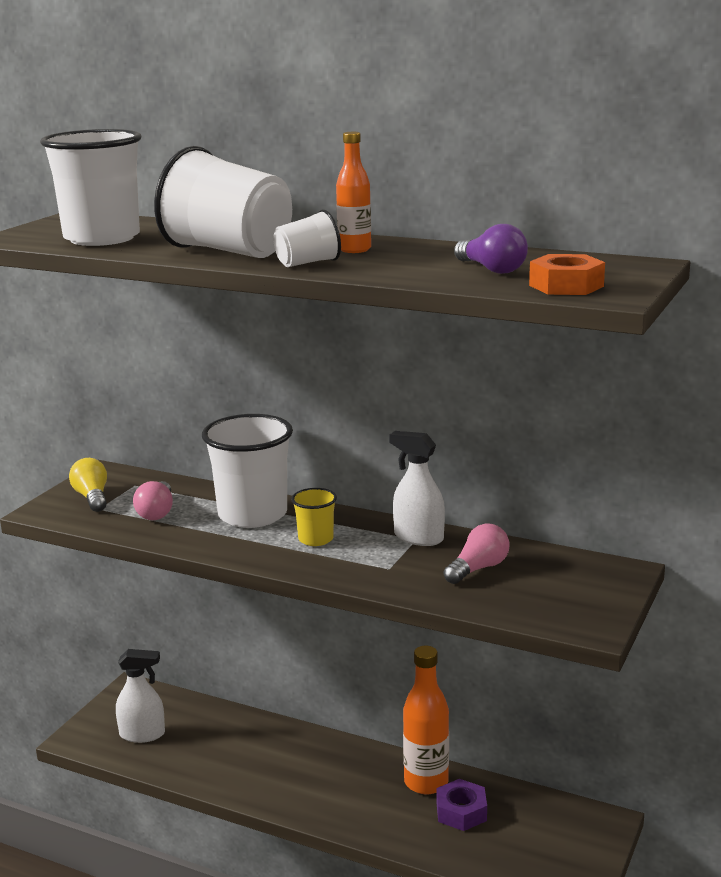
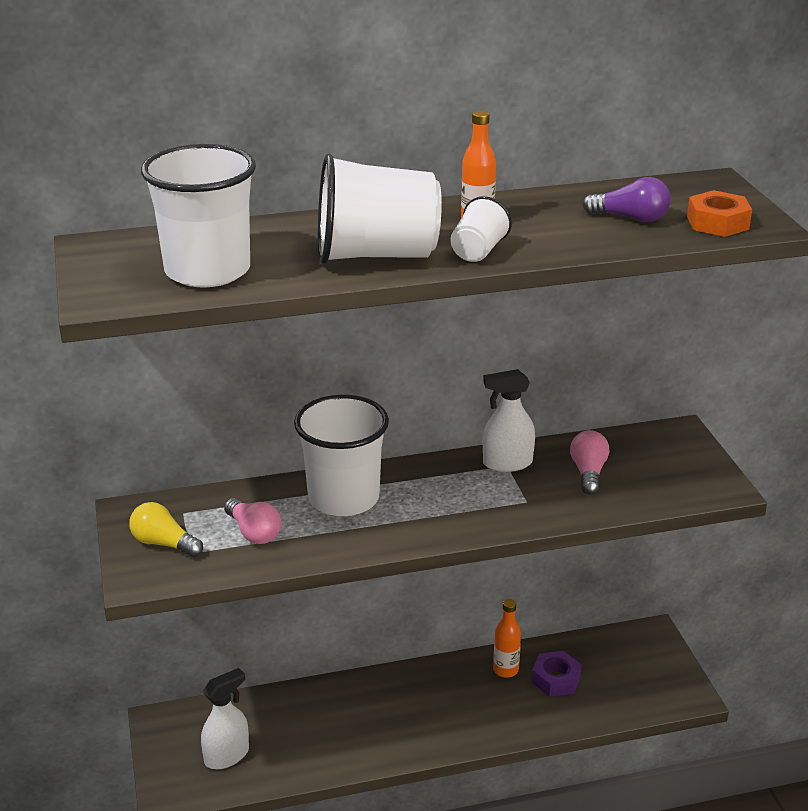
camera: 40 degrees left, 10 degrees up
(315, 539) = (432, 499): yellow cup -> none
(426, 782) = (505, 670): orange bottle -> orange bottle, size x0.62

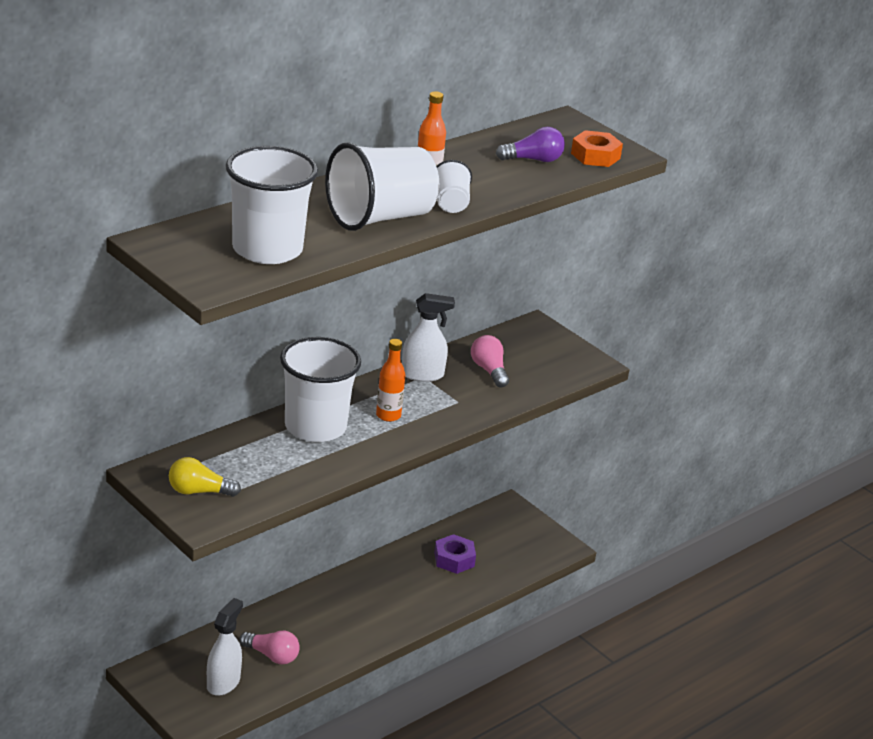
camera: 30 degrees left, 0 degrees up
(253, 532) = (265, 468): pink light bulb -> pink light bulb (272, 656)
(505, 670) = (410, 561): orange bottle -> orange bottle (388, 415)
(507, 463) = (422, 375): white spray bottle -> white spray bottle turned 150 degrees counterclockwise

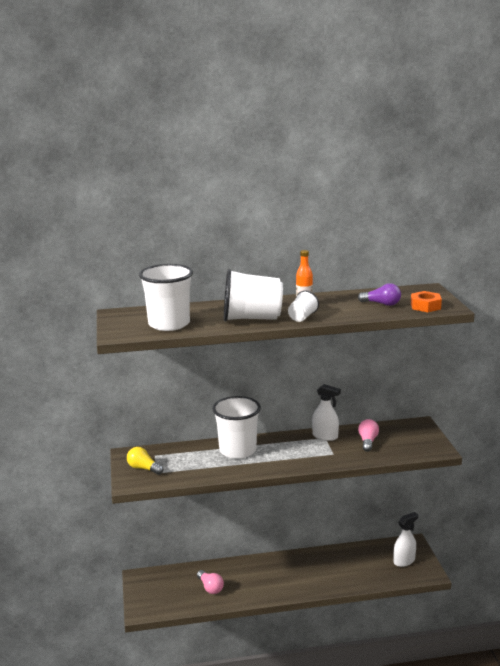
camera: 35 degrees right, 10 degrees down
(223, 683) = (173, 594): white spray bottle -> white spray bottle (404, 561)
(388, 415) = (284, 453): orange bottle -> none
(454, 559) = (355, 563): purple nut -> none

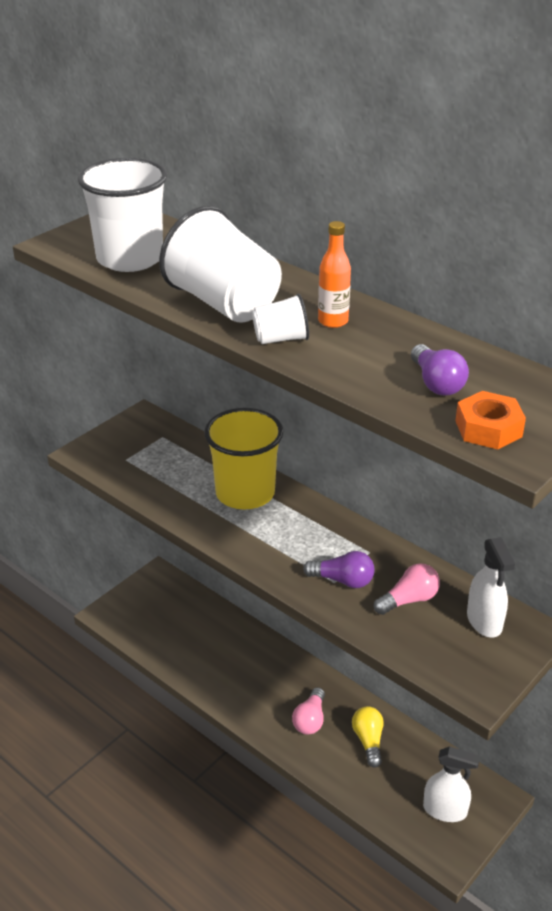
camera: 50 degrees right, 15 degrees up
(143, 468) = (124, 445): yellow light bulb -> yellow light bulb (368, 741)
(210, 588) = (196, 645): pink light bulb -> pink light bulb (310, 720)
(237, 450) = (245, 493): white cup -> yellow cup
(325, 436) = (372, 551): white spray bottle -> white spray bottle (484, 621)
(335, 451) = (342, 580): none -> purple light bulb

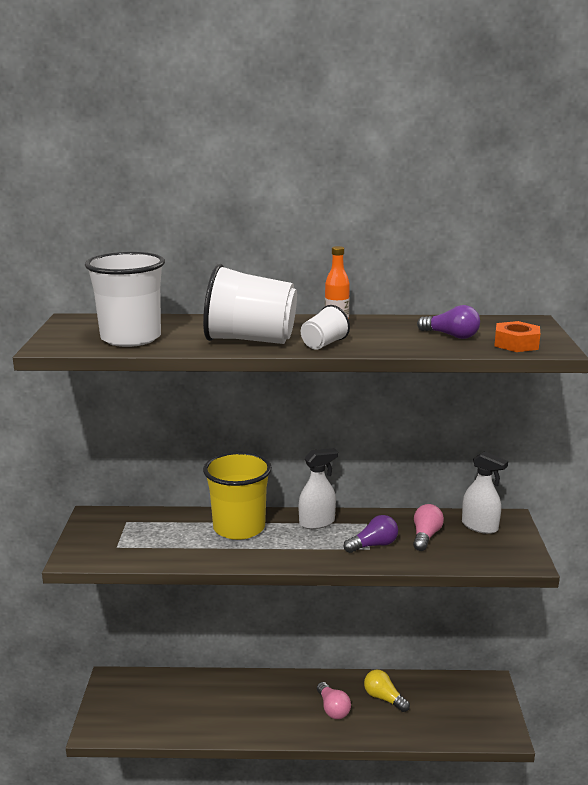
camera: 40 degrees left, 15 degrees down
(445, 810) = (473, 709): white spray bottle -> white spray bottle (317, 522)

